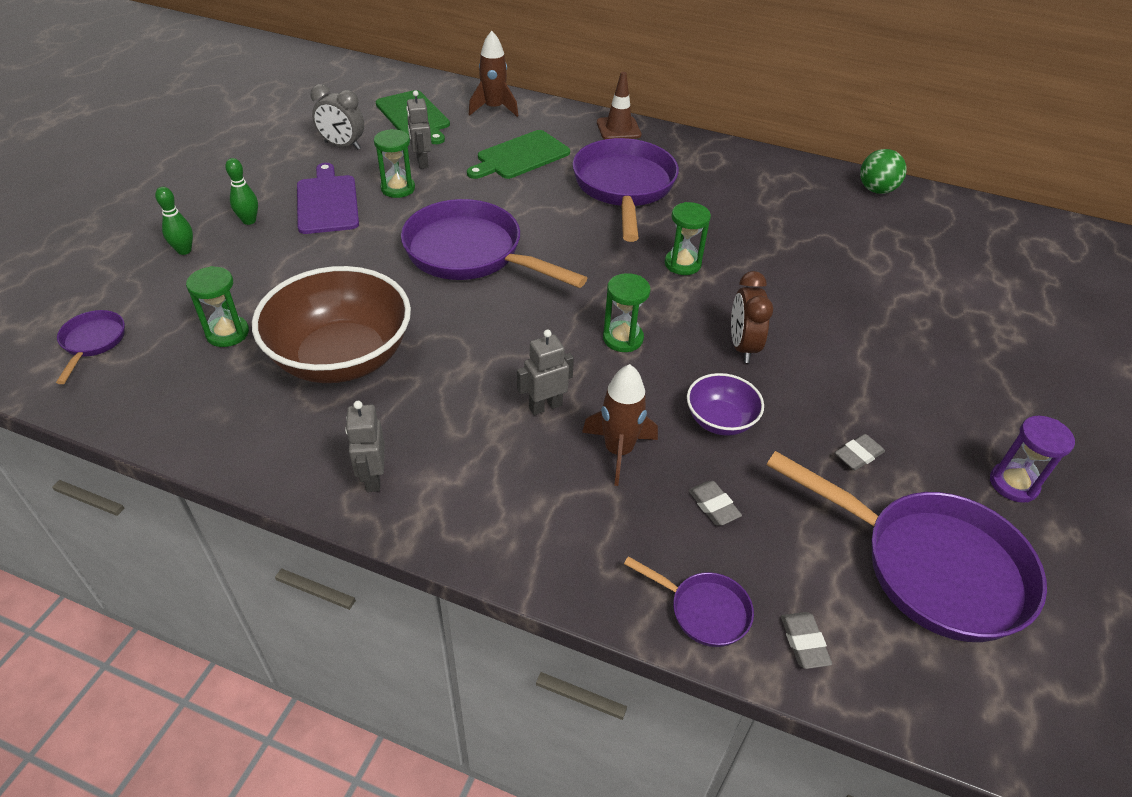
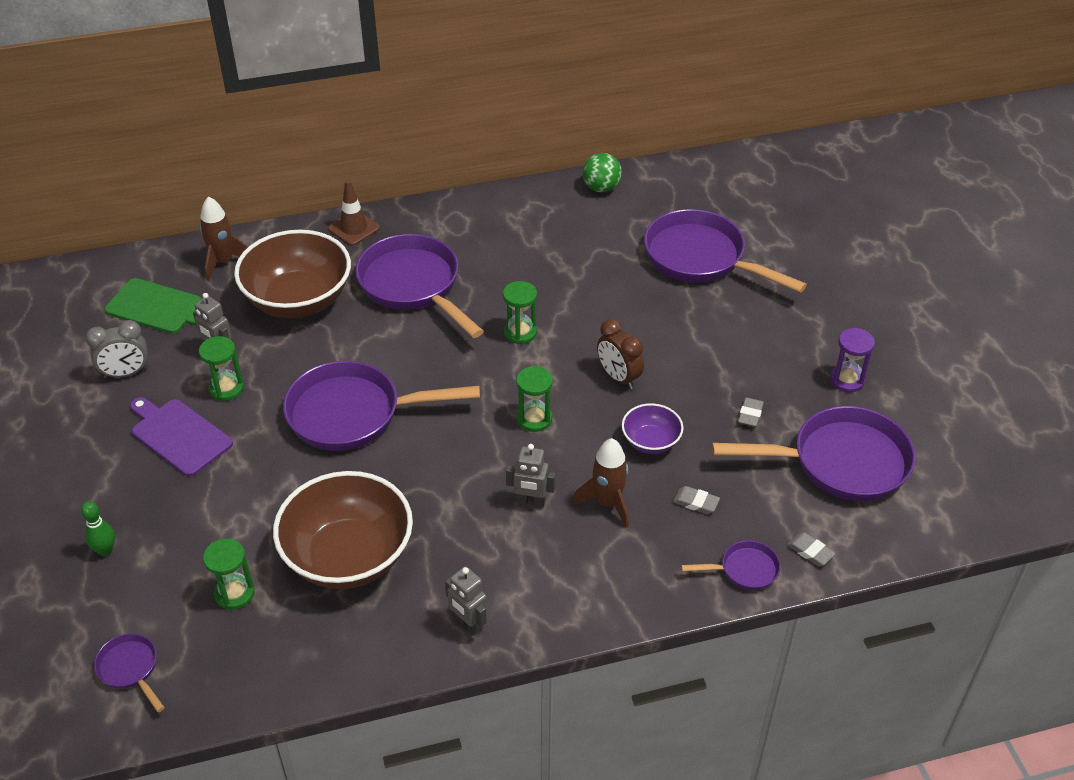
camera: 35 degrees left, 0 degrees up
(249, 221) = (129, 491): green bowling pin -> none
(520, 156) = (298, 300): green cutting board -> brown bowl
(545, 406) = (531, 502): grey robot -> grey robot turned 105 degrees counterclockwise
(931, 288) = (701, 258): none -> purple pan

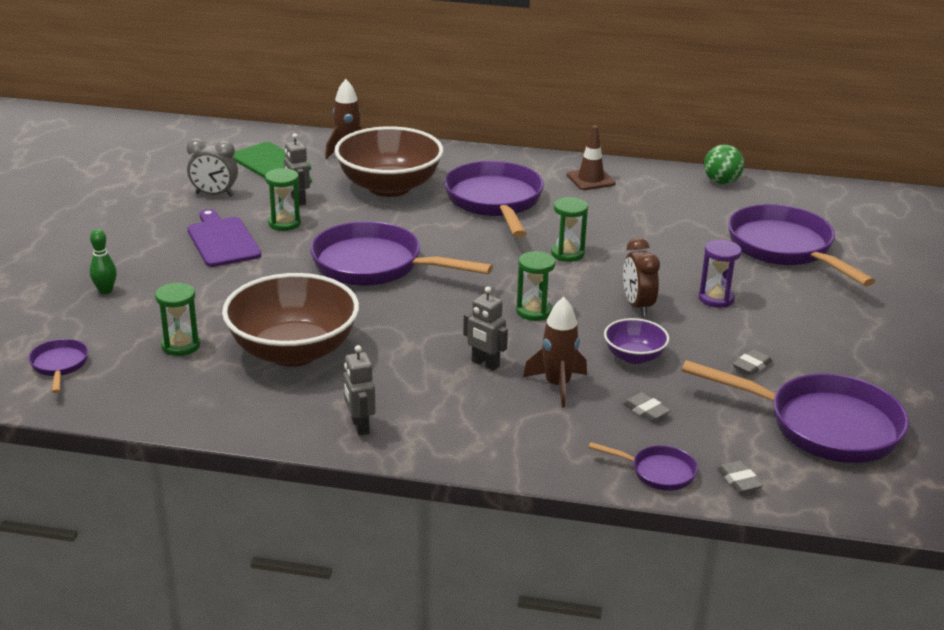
camera: 25 degrees right, 15 degrees down
(354, 228) = (473, 156): brown traffic cone -> brown traffic cone (590, 179)
(847, 380) = (876, 369): purple hourglass -> purple hourglass (716, 299)

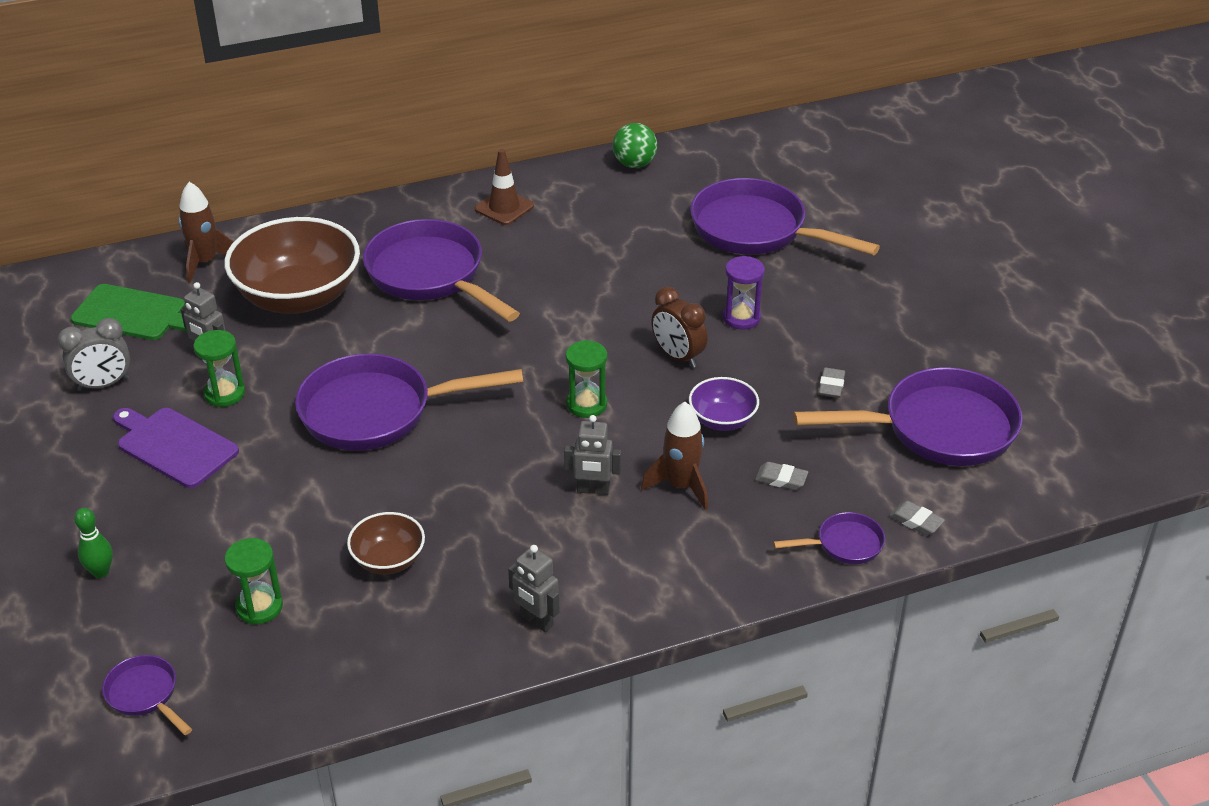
camera: 30 degrees left, 10 degrees up
(293, 351) = (388, 560): brown bowl -> brown bowl, size x0.49
(567, 254) = (559, 317): green hourglass -> none

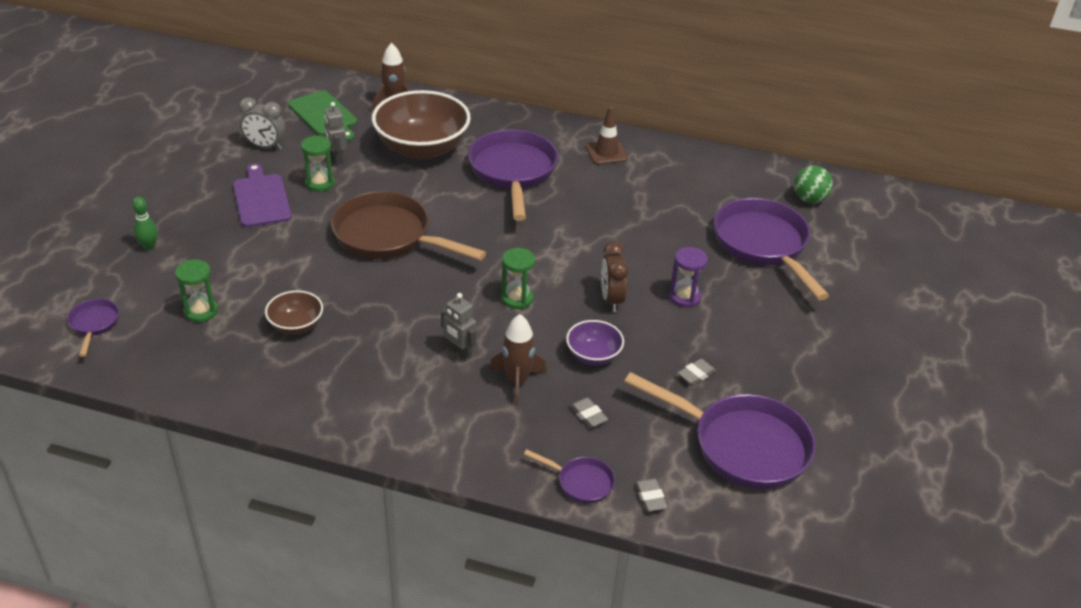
camera: 35 degrees right, 0 degrees up
(377, 412) = (389, 237): purple pan -> brown pan
(536, 621) = (334, 410): grey robot -> none
(634, 164) = (726, 164): green ball -> green ball (809, 199)

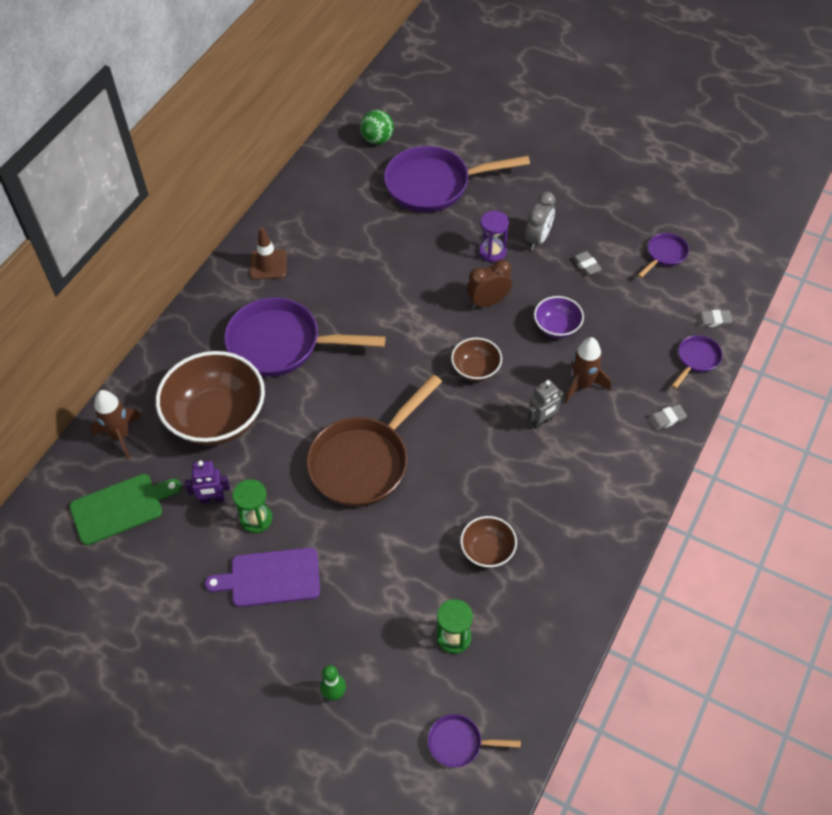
camera: 75 degrees left, 15 degrees up
(265, 146) = (168, 572): grey clock -> grey clock (538, 239)
(337, 158) = (213, 499): grey robot -> purple robot
(517, 298) = (476, 369): green hourglass -> brown bowl
(588, 415) = (625, 343): grey eraser -> grey eraser (666, 419)
(611, 300) = (488, 302): brown clock -> brown clock turned 150 degrees clockwise
(742, 445) = (664, 255): purple pan -> purple pan, size x0.46

